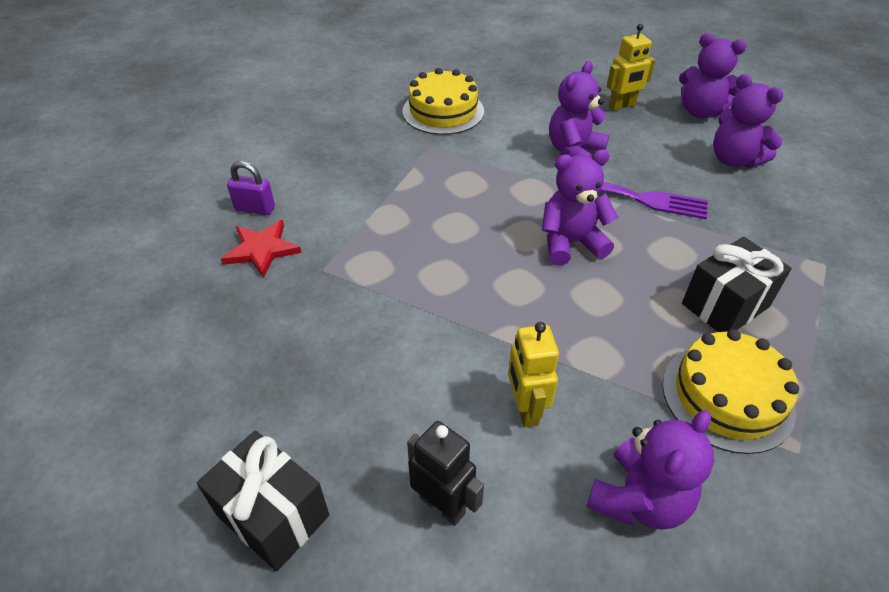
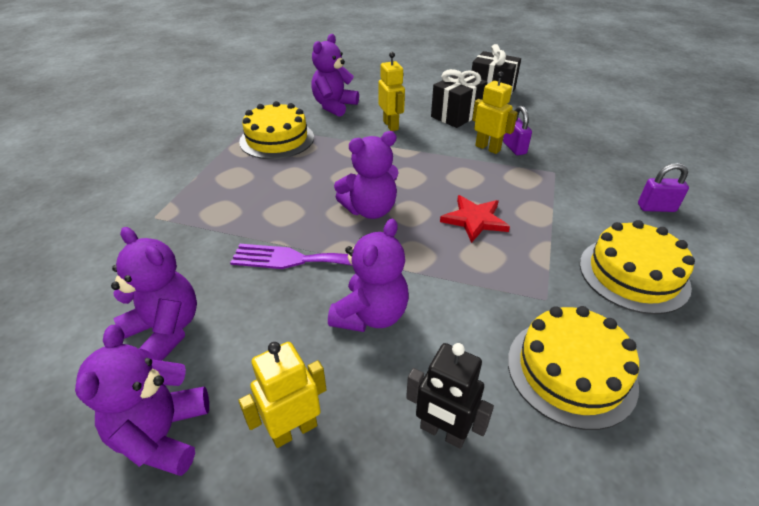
camera: 170 degrees right, 5 degrees down
(262, 250) = (612, 179): red star -> red star (474, 220)
(345, 155) = (633, 274): none -> yellow cake
(345, 321) = (514, 148): none -> purple padlock
(384, 326) = (488, 148): none -> yellow robot
(442, 505) = (422, 98): black robot -> black robot (442, 432)
(700, 112) = (162, 434): purple teddy bear -> purple teddy bear turned 105 degrees counterclockwise
(725, 305) = (256, 181): black gift -> black gift (456, 115)

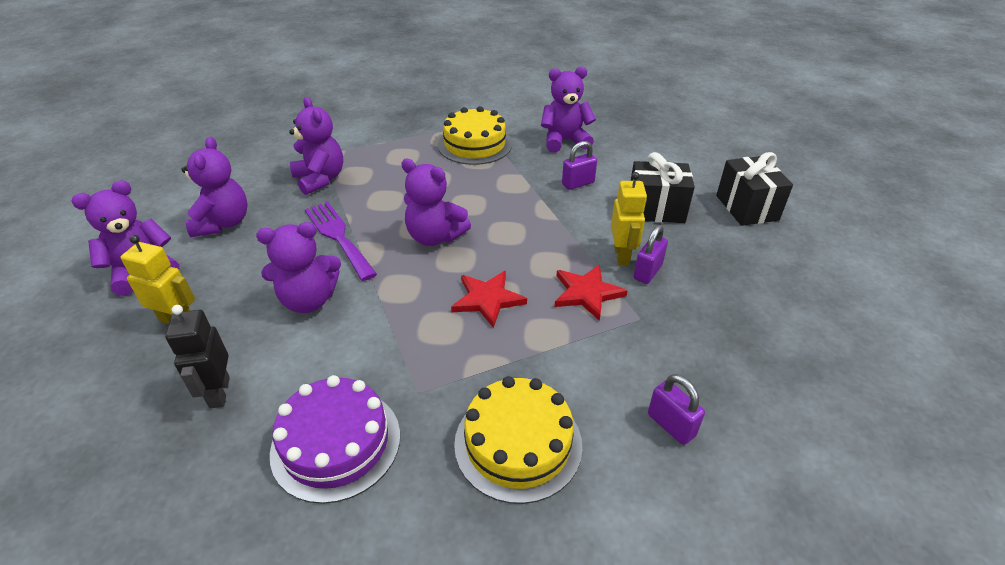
camera: 50 degrees right, 0 degrees up
(194, 234) = (320, 179): none -> purple teddy bear
(391, 125) = (578, 183): yellow robot -> purple padlock
(511, 178) = (586, 293): none -> red star
(571, 371) = (336, 443): yellow cake -> purple cake

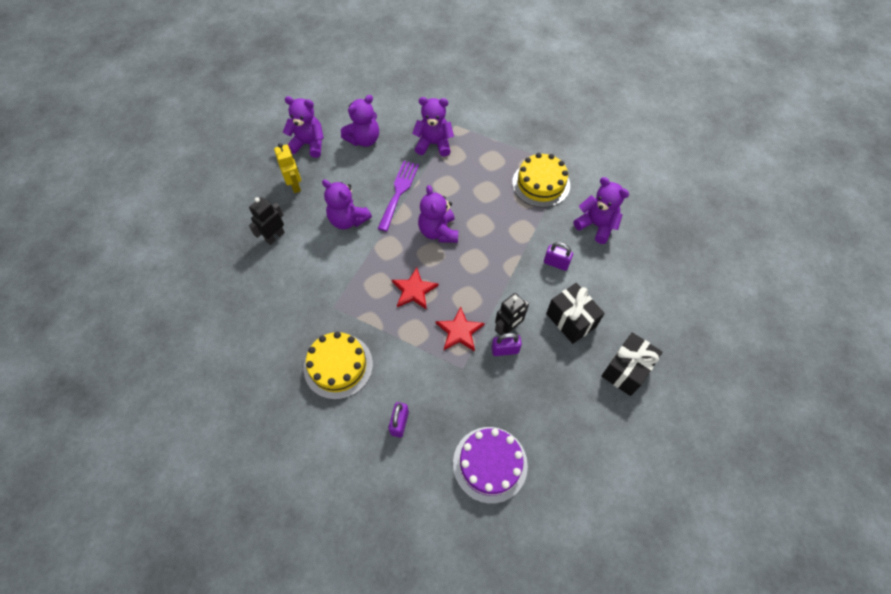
camera: 50 degrees right, 20 degrees up
(320, 179) = (433, 144): purple teddy bear -> purple teddy bear turned 105 degrees counterclockwise
(336, 443) = (285, 299): purple cake -> purple cake (490, 464)
(622, 255) = (507, 328): yellow robot -> black robot

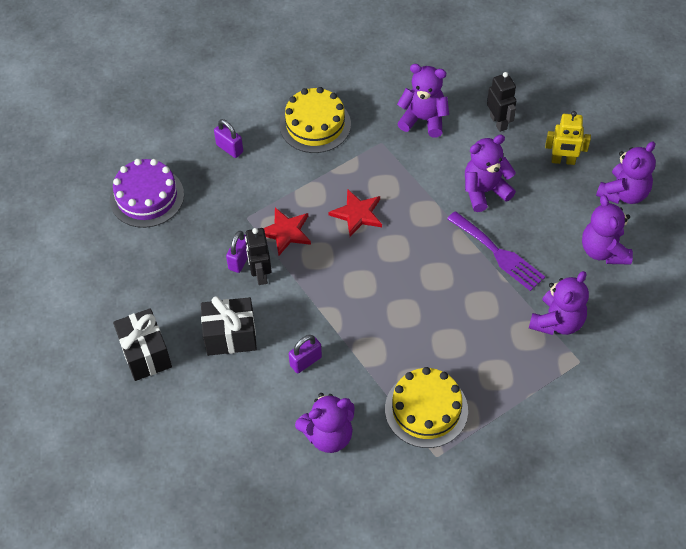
camera: 120 degrees right, 5 degrees down
(438, 232) = (418, 267): purple teddy bear -> purple teddy bear (423, 120)

